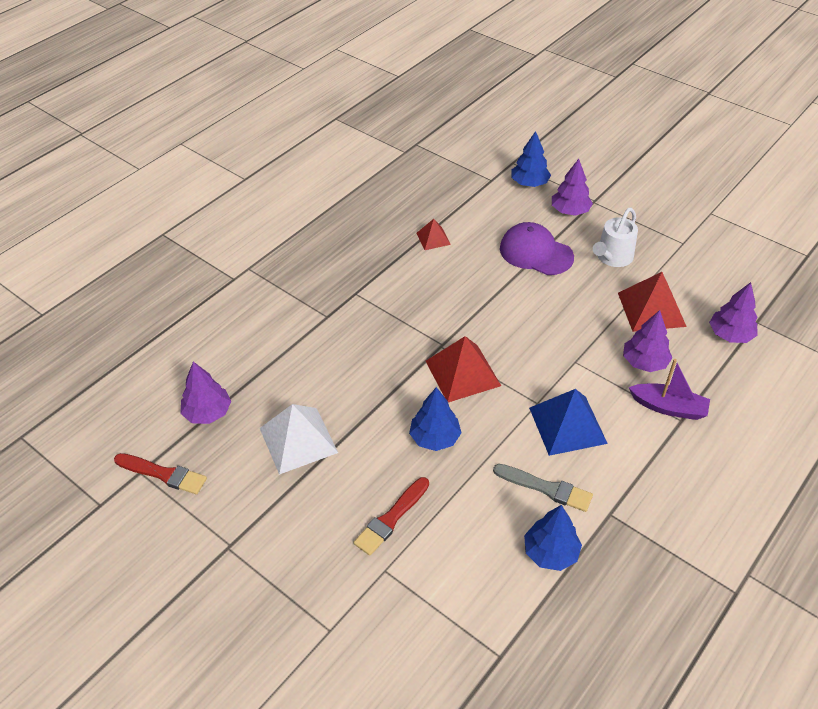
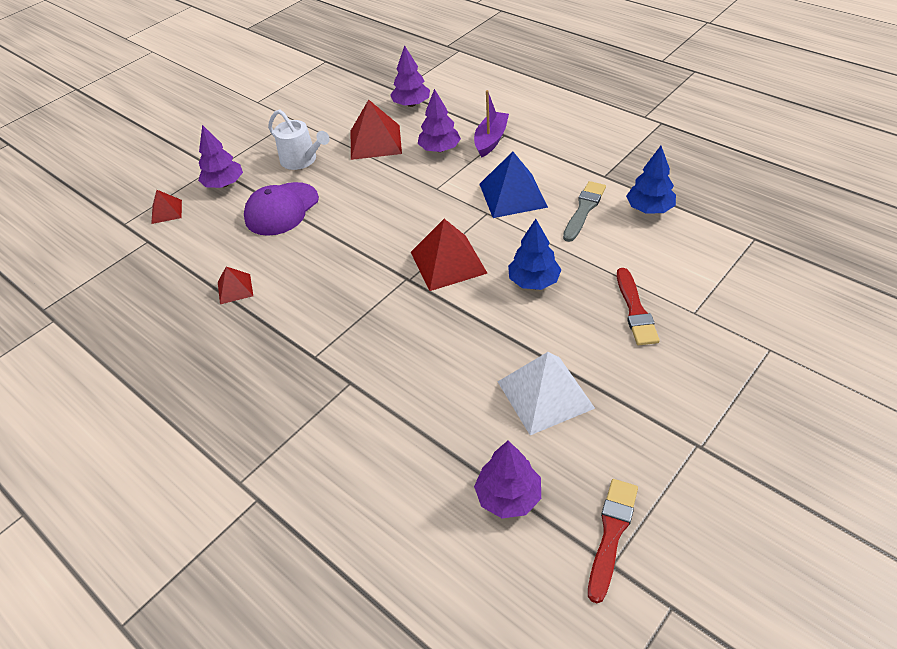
camera: 85 degrees left, 0 degrees up
(391, 518) = (635, 310): red brush -> red brush turned 45 degrees clockwise
(529, 183) = (166, 211): blue tree -> red pyramid

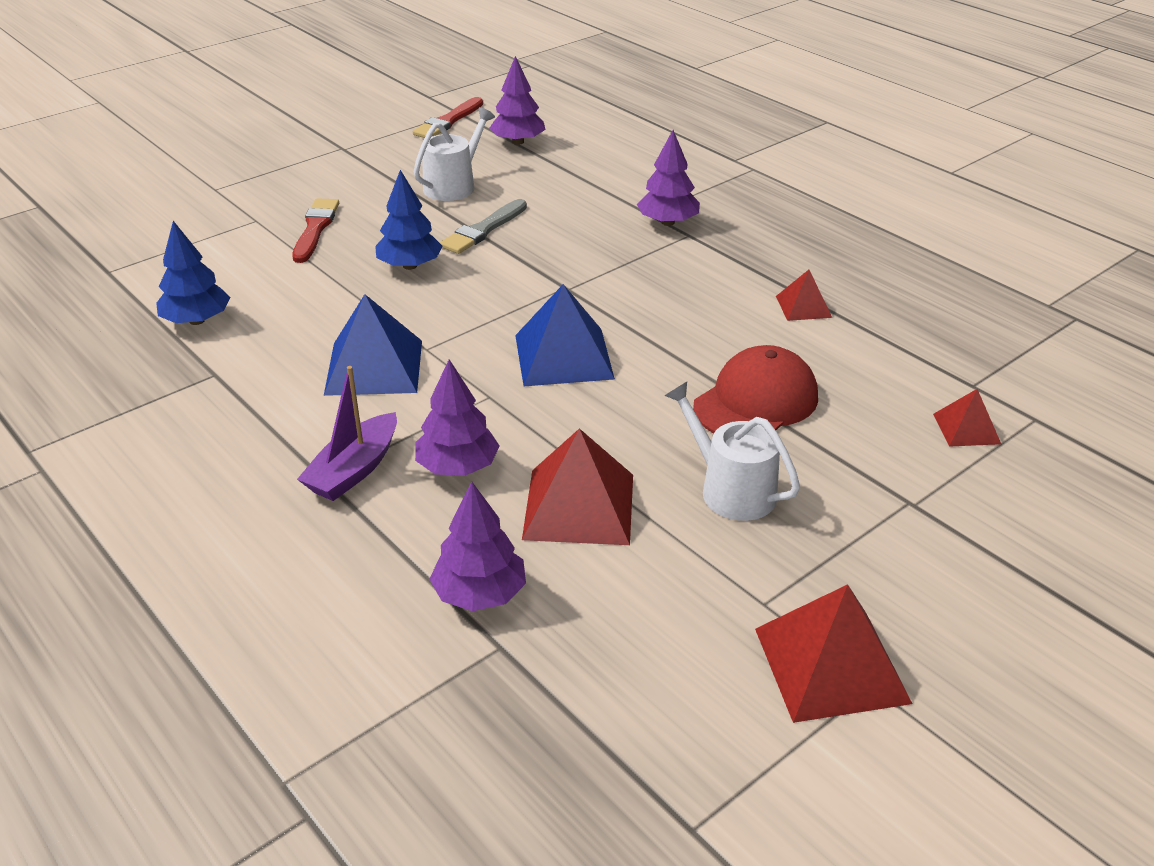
camera: 175 degrees left, 10 degrees down
(224, 184) = (877, 464): purple tree -> purple tree (668, 222)
(281, 209) = (756, 402): purple cap -> red cap
(399, 221) = (563, 356): none -> blue pyramid
(448, 262) = (508, 297): red pyramid -> red pyramid (831, 664)
(545, 394) = (453, 186): white pyramid -> white watering can
(584, 209) = (285, 332): grey brush -> grey brush (483, 230)

